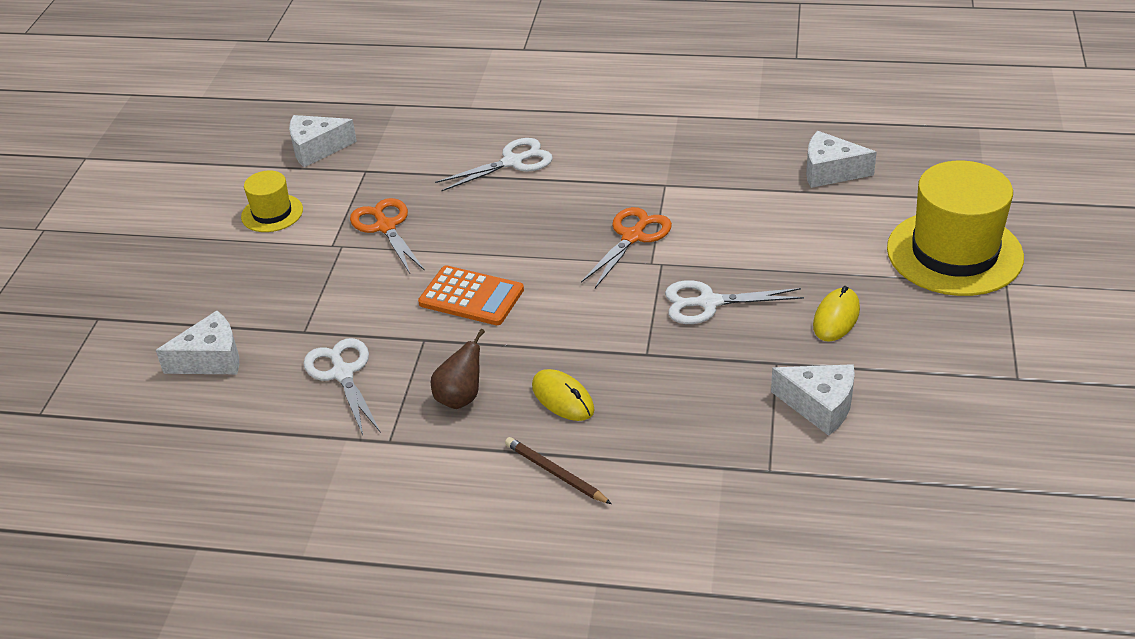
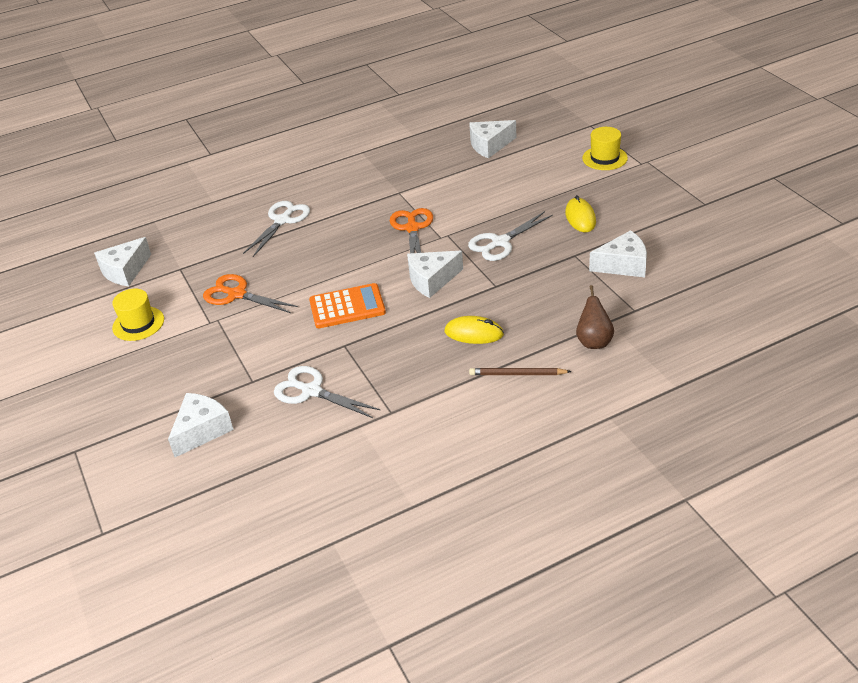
camera: 35 degrees left, 0 degrees up
(460, 398) = (409, 365): brown pear -> brown pear (594, 341)
(587, 310) = (431, 280): none -> white cheese
(954, 253) = (604, 158): yellow hat -> yellow hat, size x0.50

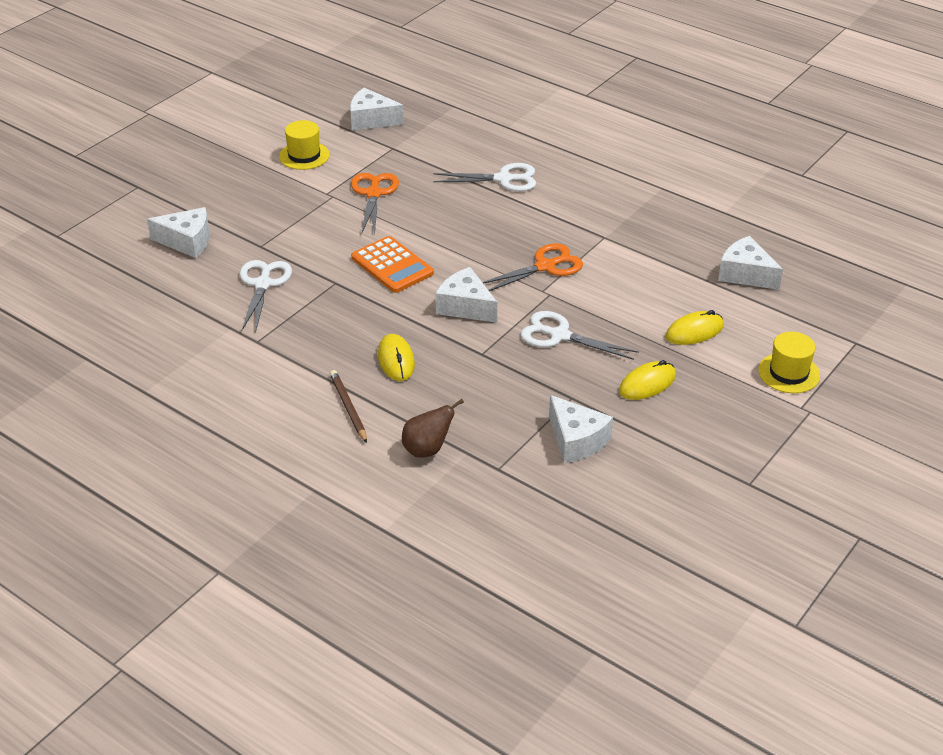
camera: 60 degrees right, 0 degrees up
(537, 183) = (694, 331): none -> yellow mouse

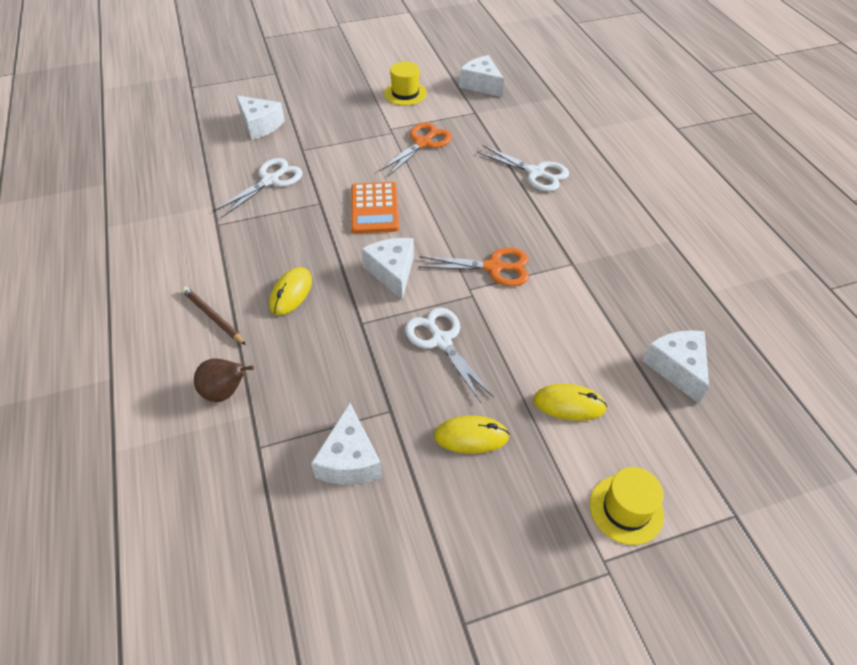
camera: 35 degrees right, 10 degrees up
(348, 408) = (213, 317): brown pencil -> brown pencil turned 60 degrees counterclockwise

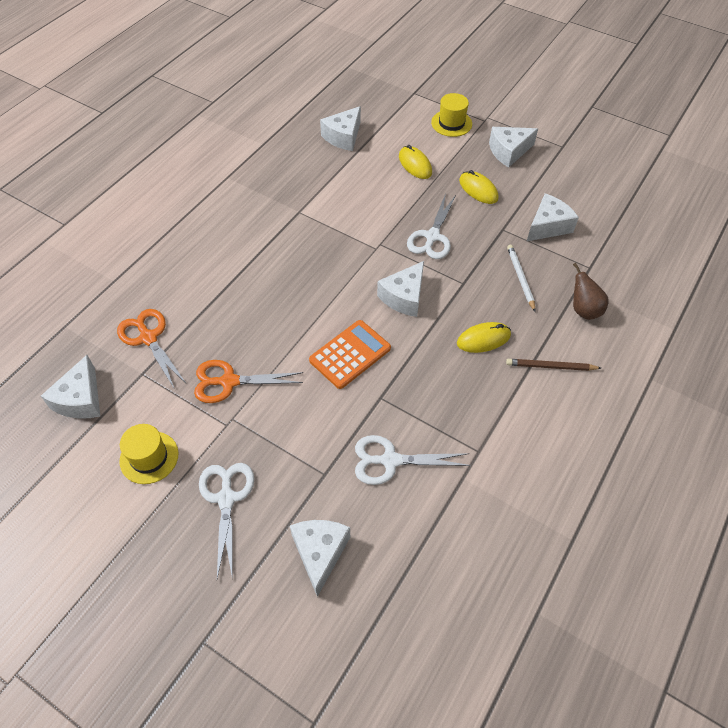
camera: 130 degrees left, 5 degrees up
(213, 317) = (551, 366): brown pencil -> brown pencil turned 90 degrees clockwise
(316, 372) = (520, 278): none -> white pencil
(494, 267) = (343, 247): orange scissors -> orange scissors (148, 338)
(511, 533) = (508, 151): none -> white cheese
(536, 173) = (208, 279): white scissors -> white scissors (226, 498)

